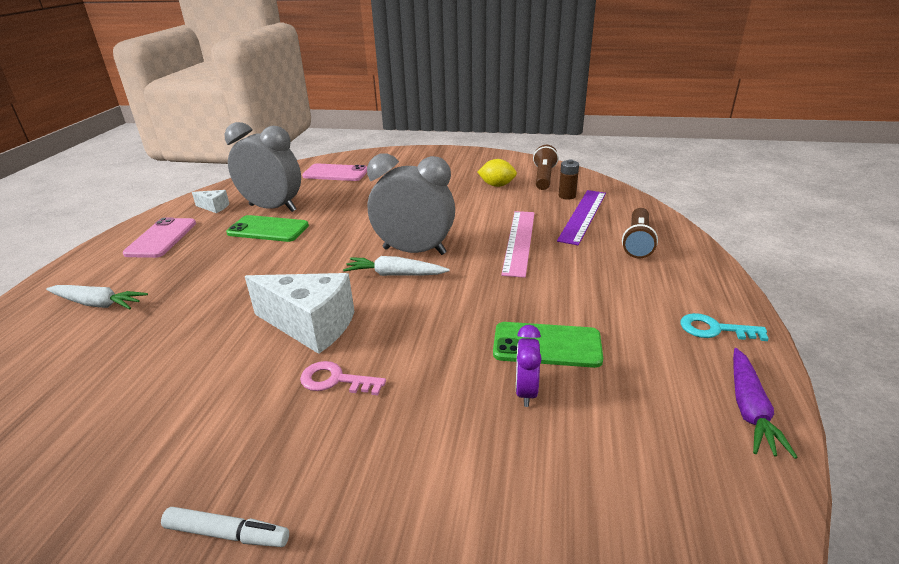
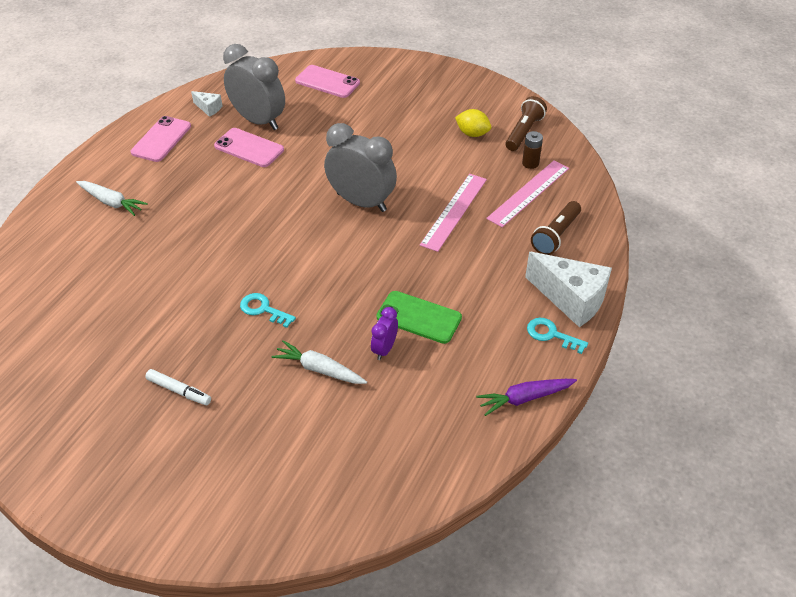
camera: 15 degrees right, 15 degrees up
(268, 229) = (249, 148): green phone -> pink phone
(311, 326) = (258, 260): white cheese -> white cheese (571, 299)
(335, 380) = (263, 309): pink key -> turquoise key
(395, 274) = (336, 224): white carrot -> white carrot (319, 369)
(583, 216) = (529, 193): purple ruler -> pink ruler
(749, 409) = (524, 398): purple carrot -> purple carrot turned 45 degrees clockwise

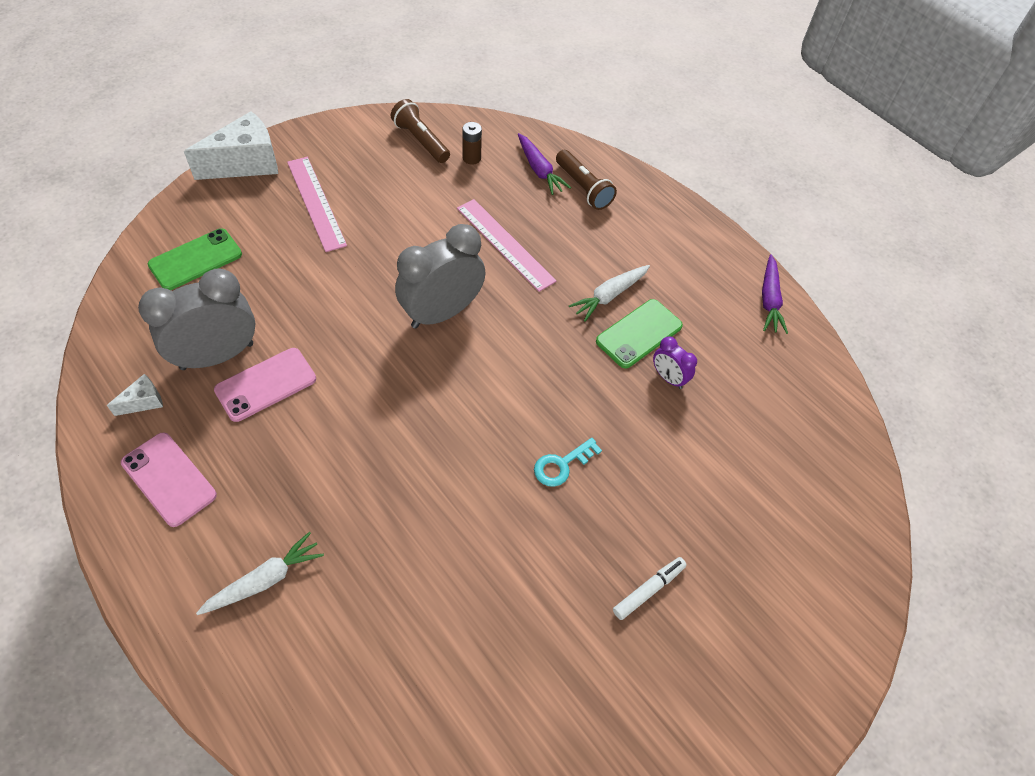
camera: 70 degrees left, 10 degrees up
(319, 369) = (672, 443): white carrot -> white carrot (609, 296)
(327, 82) = (195, 260): pink phone -> green phone
(472, 134) = (394, 178): yellow lemon -> none
(529, 193) = (513, 179): pink ruler -> pink ruler (316, 203)
(551, 334) = (704, 249): turquoise key -> none
(552, 204) = (539, 170): none -> purple carrot
(571, 299) = (668, 216): white cheese -> white cheese (246, 163)

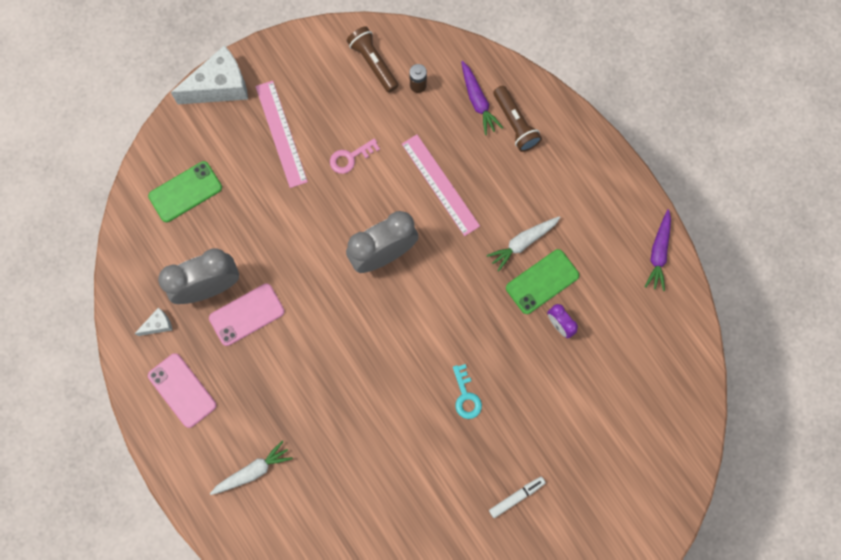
camera: 10 degrees right, 20 degrees up
(398, 222) = (350, 158): none -> pink key
(561, 465) = (466, 396): turquoise key -> turquoise key turned 75 degrees counterclockwise

